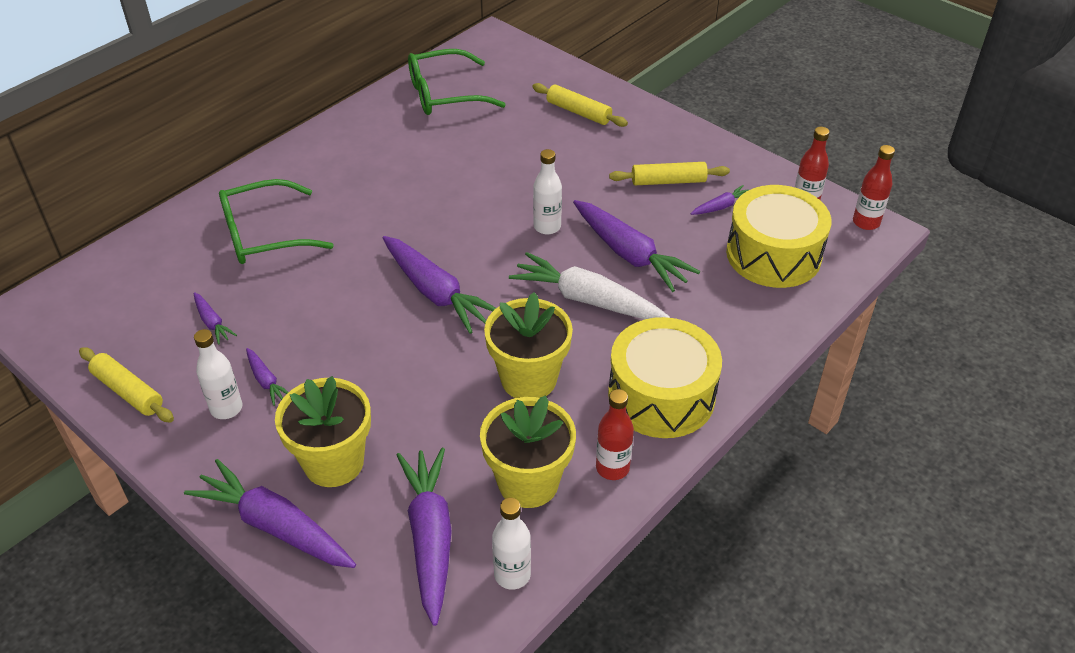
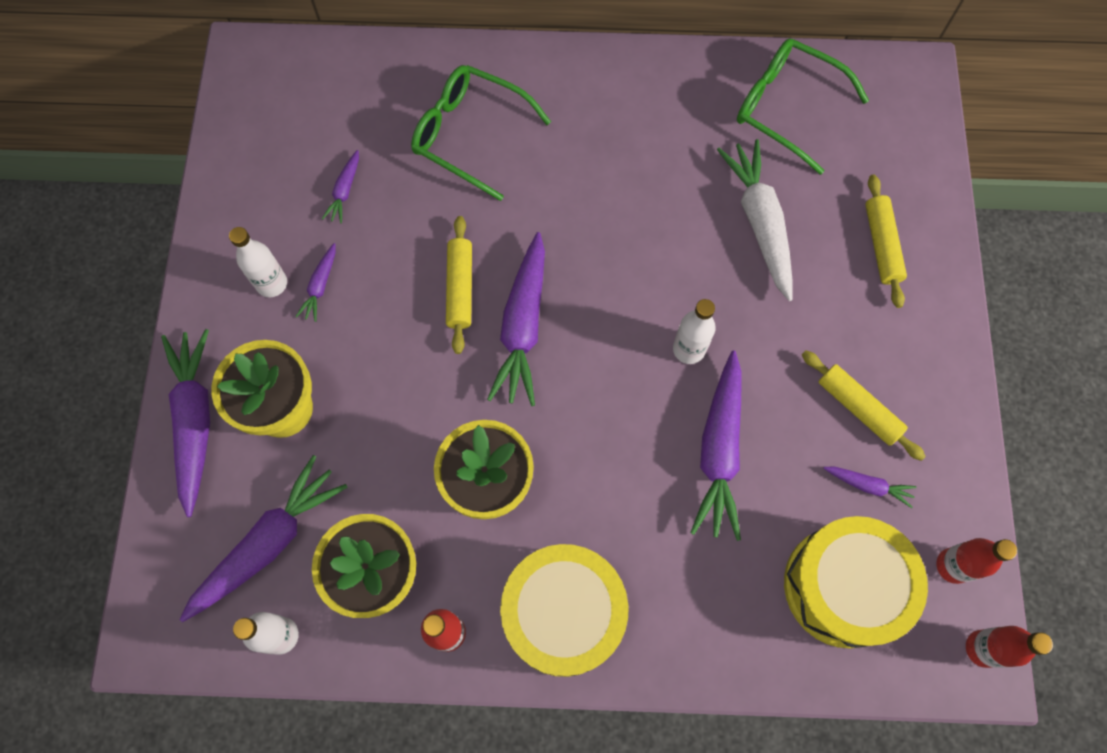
camera: 50 degrees right, 25 degrees up
(128, 391) = (232, 201): yellow rolling pin -> yellow rolling pin (460, 288)
(587, 299) = (626, 459): white carrot -> white carrot (759, 223)

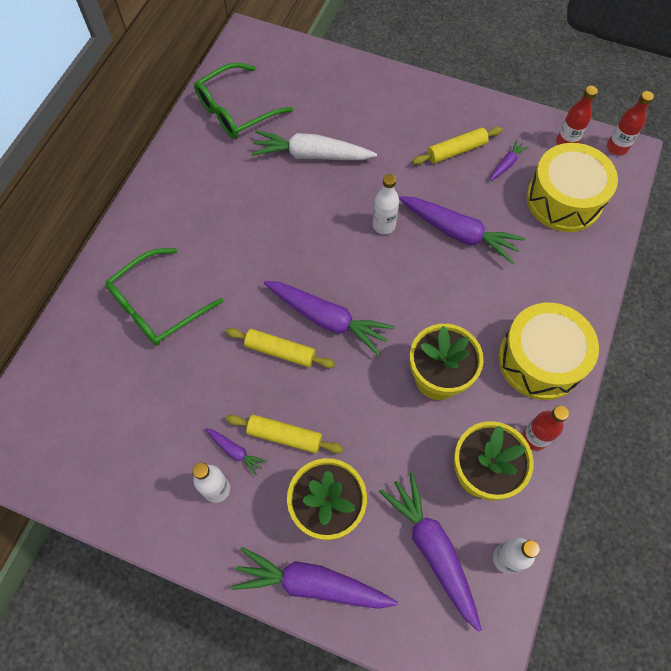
camera: 70 degrees left, 5 degrees down
(345, 191) = (161, 409): purple carrot -> none
(881, 245) = (355, 99): yellow rolling pin -> yellow rolling pin (285, 436)

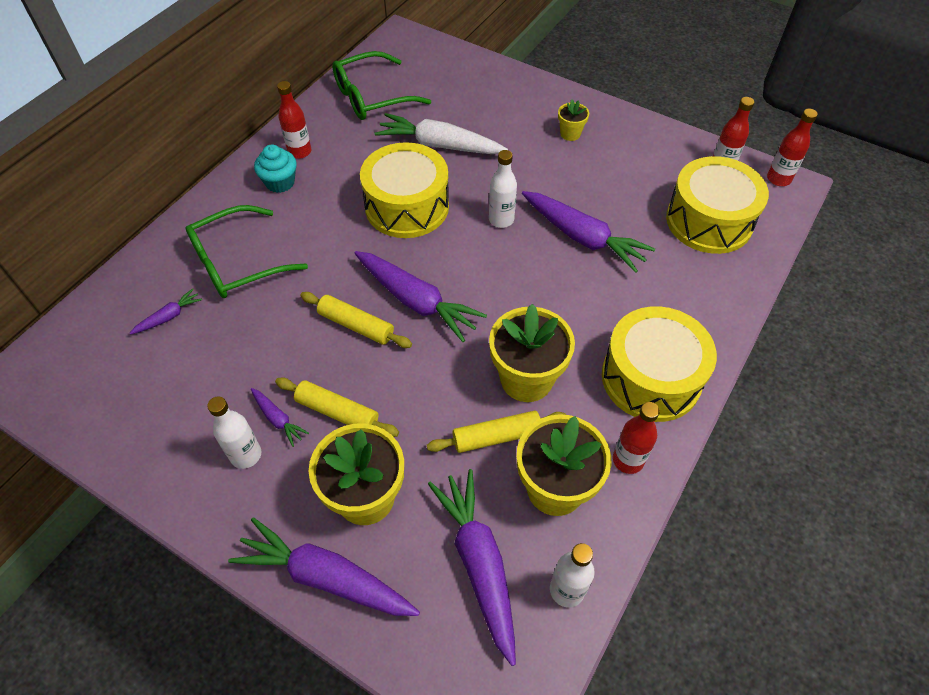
camera: 10 degrees right, 10 degrees down
(174, 216) = (280, 182): none -> turquoise cupcake
(183, 180) = (299, 152): none -> red bottle
(296, 224) = (407, 206): none -> yellow drum
(427, 126) = (570, 134): none -> yellow flower pot
(456, 150) = (597, 160): yellow rolling pin -> yellow rolling pin (497, 436)
(506, 164) = (650, 179): purple carrot -> purple carrot (169, 317)

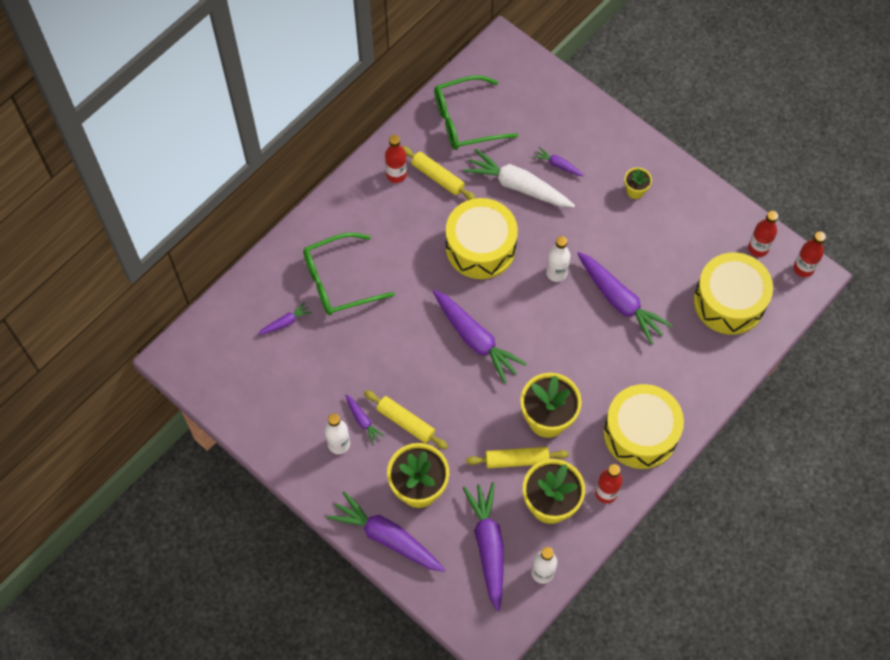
camera: 10 degrees right, 10 degrees up
(280, 182) = (377, 205): turquoise cupcake -> none
(356, 325) = (426, 353): yellow rolling pin -> yellow rolling pin (438, 177)
(480, 122) = (558, 165): none -> purple carrot

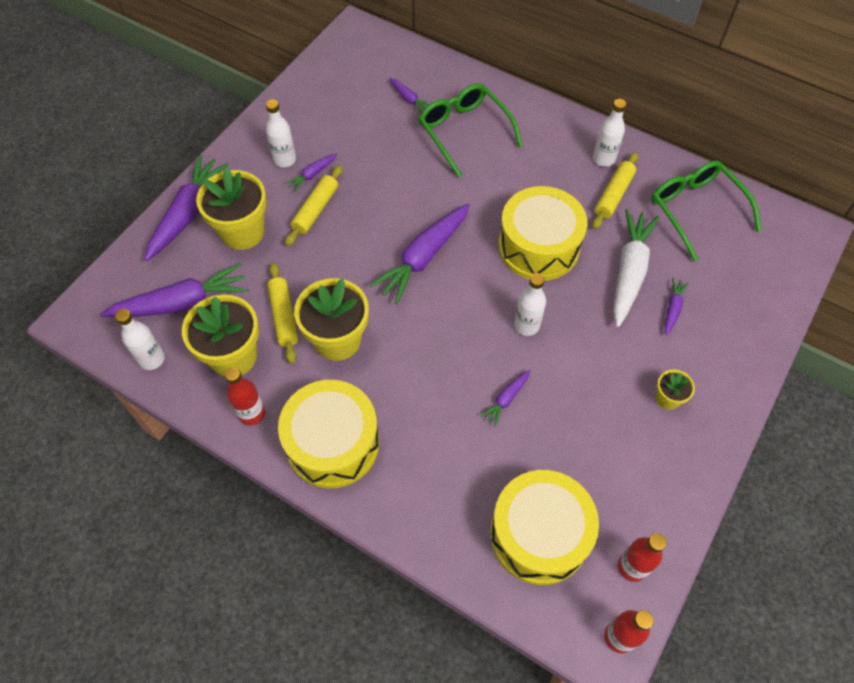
camera: 80 degrees right, 5 degrees down
(396, 174) = (603, 159): red bottle -> white bottle
(620, 301) = (506, 399): purple carrot -> purple carrot, size x0.47

